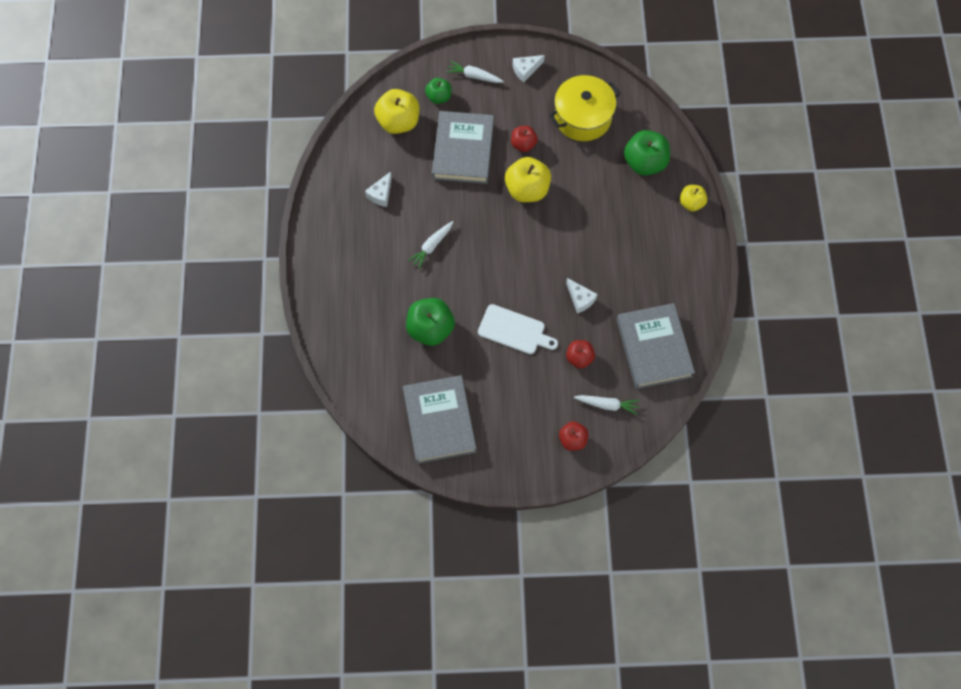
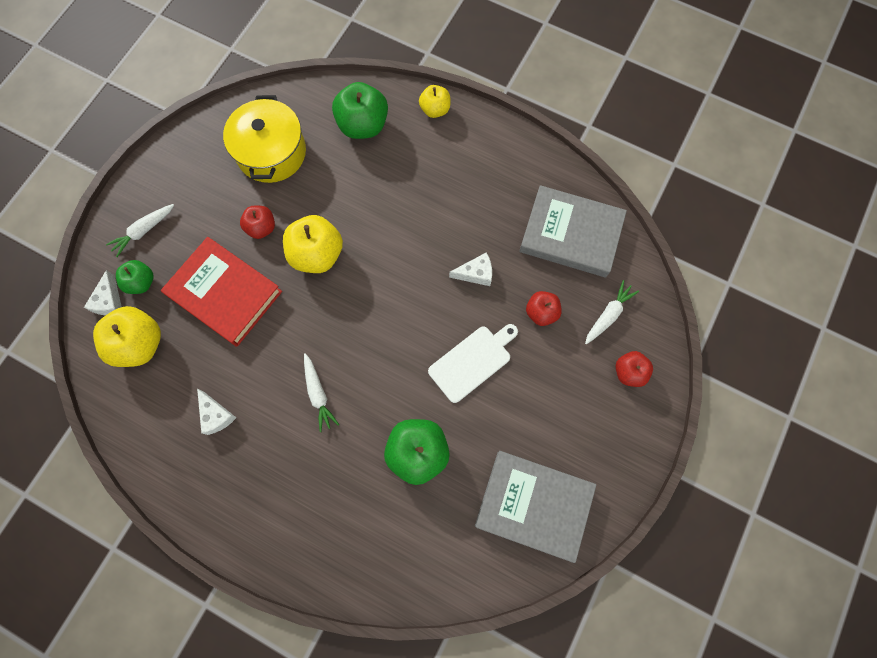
camera: 60 degrees left, 5 degrees up
(463, 150) = (224, 294): grey book -> red book
(525, 70) = (176, 175): white cheese -> white cheese (110, 301)

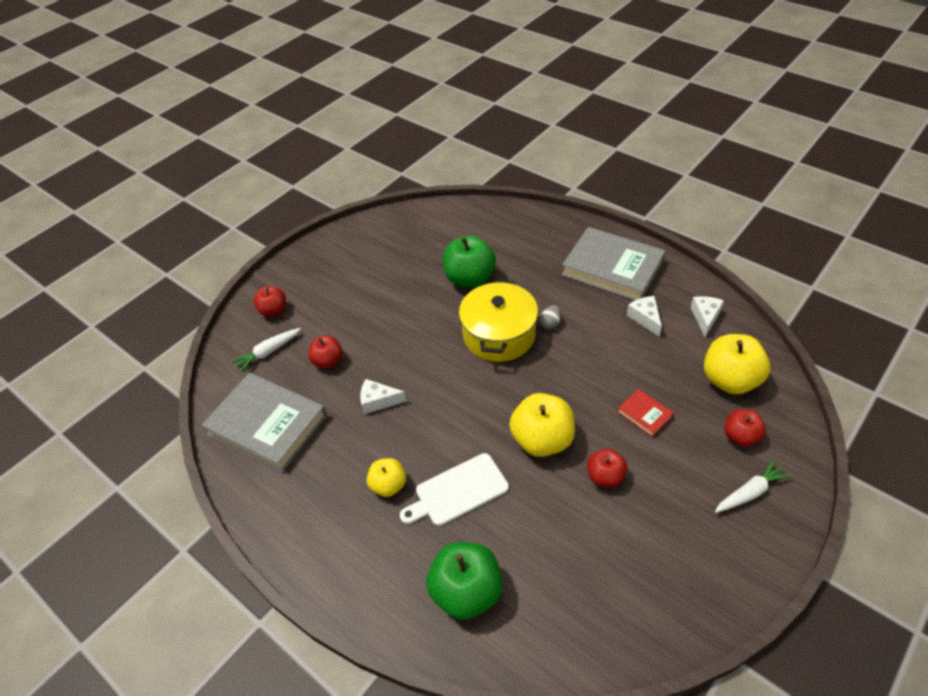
camera: 165 degrees left, 25 degrees down
(110, 301) = (773, 422): white cheese -> white cheese (705, 317)
(141, 282) = (740, 437): green apple -> red apple
(224, 294) = (644, 414): red book -> red book, size x0.44
(271, 152) = (593, 571): yellow pot -> yellow pot (499, 335)
(318, 394) = (550, 323): white carrot -> grey egg
(435, 110) = (365, 600): yellow apple -> yellow apple (388, 485)
(472, 361) = (405, 332): white cutting board -> white cutting board (458, 491)
(533, 505) = (388, 242): grey book -> grey book (612, 268)

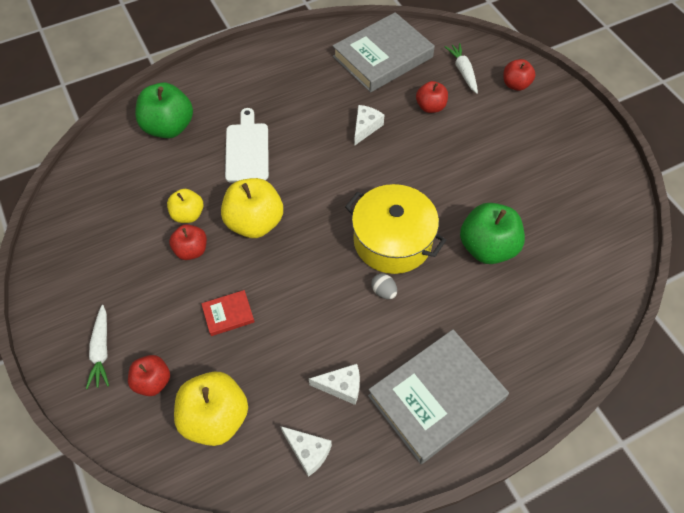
camera: 110 degrees right, 10 degrees up
(388, 485) = (280, 111): yellow apple -> yellow apple (188, 215)

